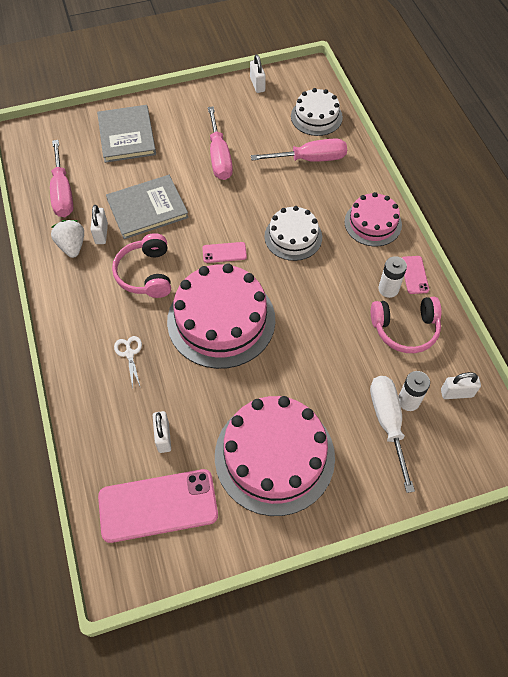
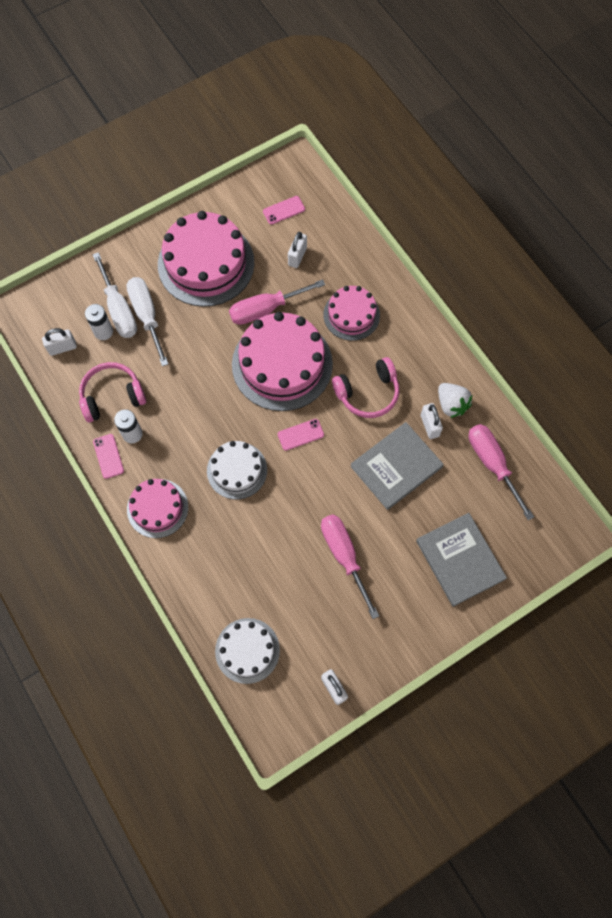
camera: 165 degrees right, 10 degrees up
(129, 353) = (351, 315): white scissors -> pink cake
(146, 274) = (368, 393): pink headphones -> pink headphones turned 90 degrees clockwise
(158, 505) = (284, 210): pink phone -> pink phone, size x0.46
(163, 437) = (297, 256): white padlock -> white padlock turned 45 degrees clockwise
(310, 159) = (241, 580): pink screwdriver -> pink screwdriver (266, 309)
(356, 407) = (147, 316): none -> white screwdriver

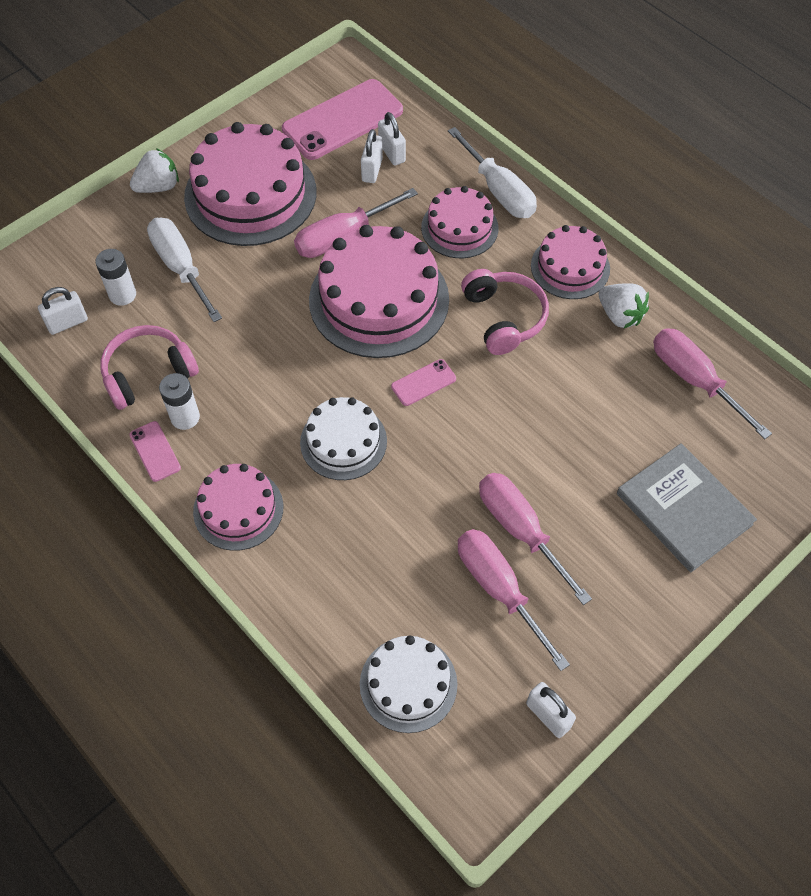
camera: 10 degrees left, 10 degrees down
(119, 309) = (140, 265): white screwdriver -> white screwdriver (499, 191)
(141, 247) = (158, 187): none -> white strawberry
(284, 210) = (342, 120): pink phone -> pink phone, size x2.18
(320, 595) = (499, 589): none -> pink screwdriver
(368, 393) = (504, 318): pink headphones -> pink headphones turned 75 degrees counterclockwise
(396, 466) = (565, 403): grey book -> none
(424, 360) = (570, 267): none -> pink cake
(429, 425) = (597, 345): white padlock -> white padlock (392, 153)

